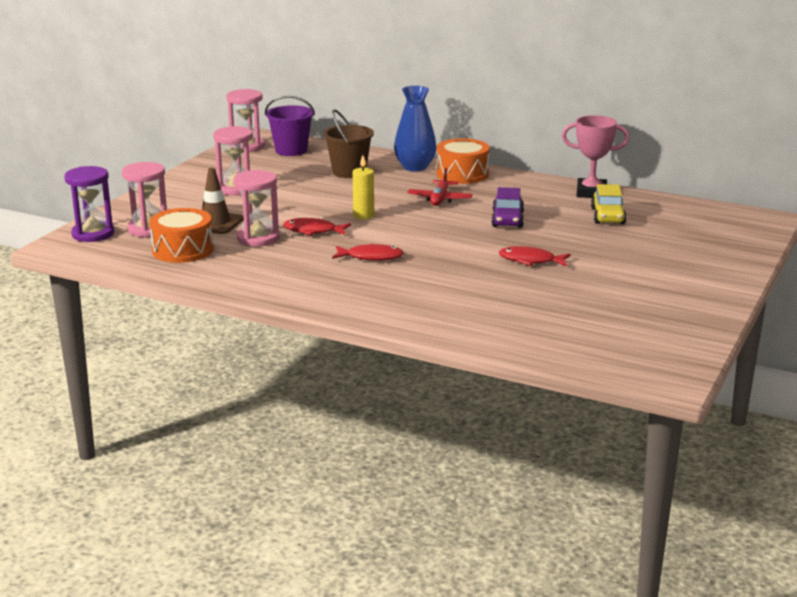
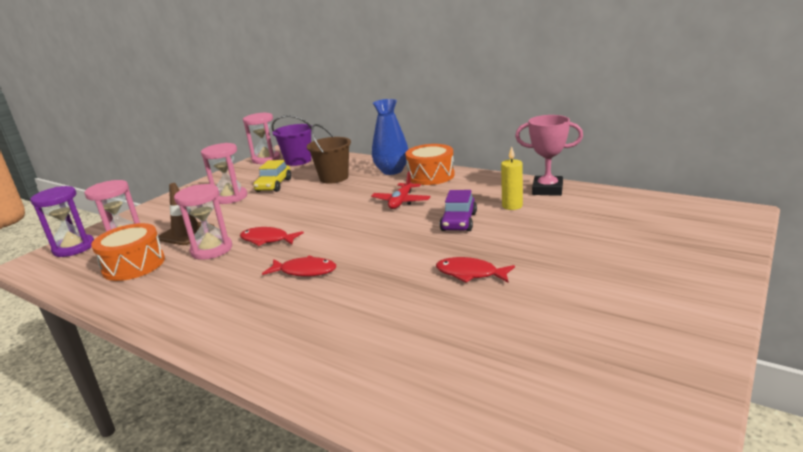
camera: 10 degrees right, 0 degrees up
(363, 216) = (323, 221): yellow candle -> yellow candle (512, 206)
(608, 216) = (562, 215): yellow car -> yellow car (274, 185)

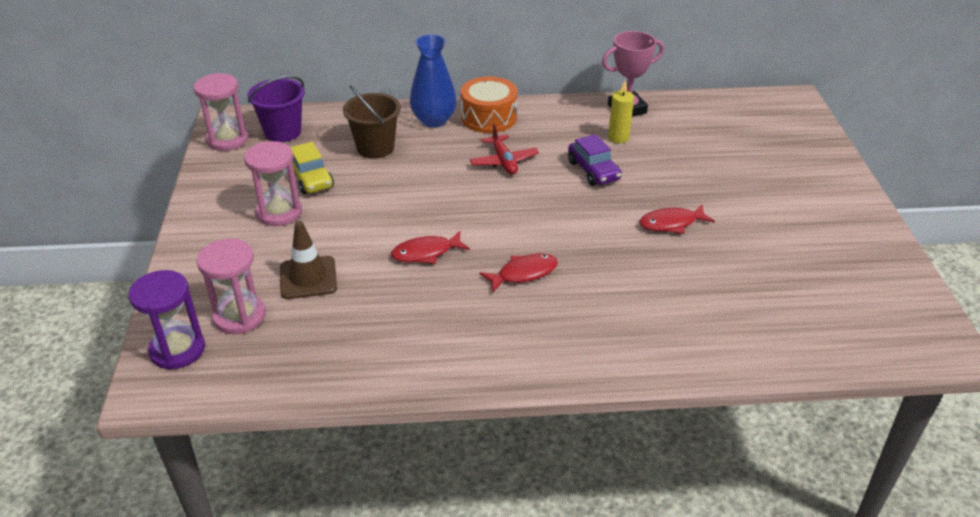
camera: 40 degrees left, 15 degrees up
(134, 265) = (313, 338): orange drum -> none
(211, 250) = (379, 286): pink hourglass -> none

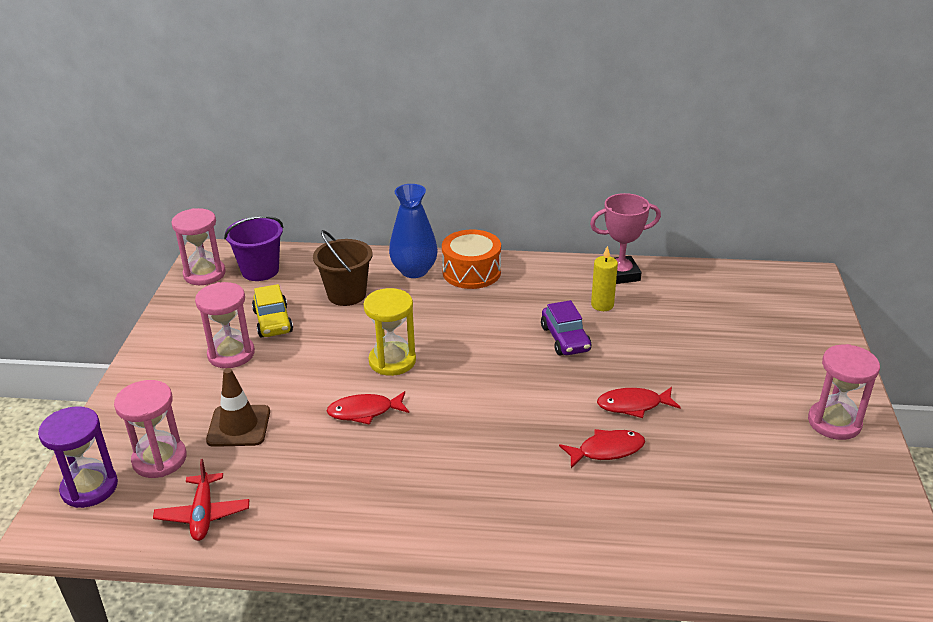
camera: 10 degrees right, 5 degrees down
(438, 205) = (392, 361): none -> yellow hourglass
(504, 161) = (473, 320): red plane -> red plane (203, 514)
(523, 273) = (459, 444): red fish -> red fish (607, 450)
(849, 222) = (834, 422): none -> pink hourglass

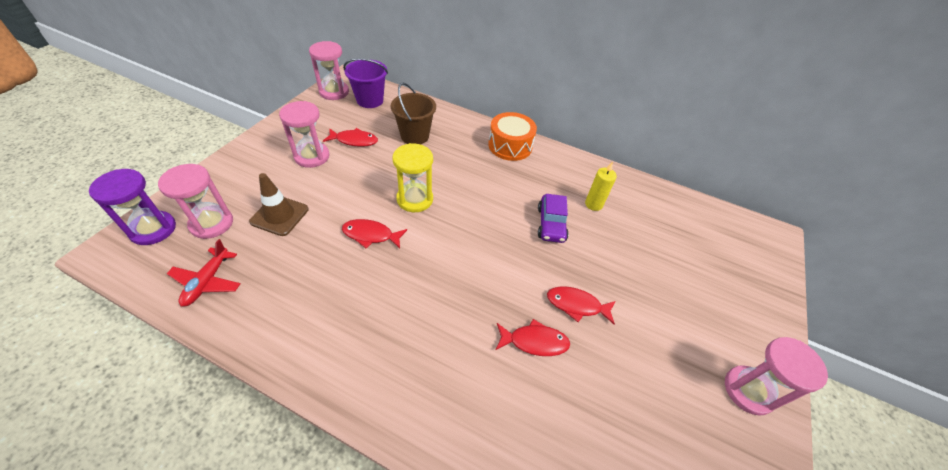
camera: 15 degrees right, 15 degrees up
(273, 321) = (354, 141): yellow car -> red fish
(414, 270) = (470, 132): blue vase -> none
(620, 274) = (619, 182): pink trophy -> none

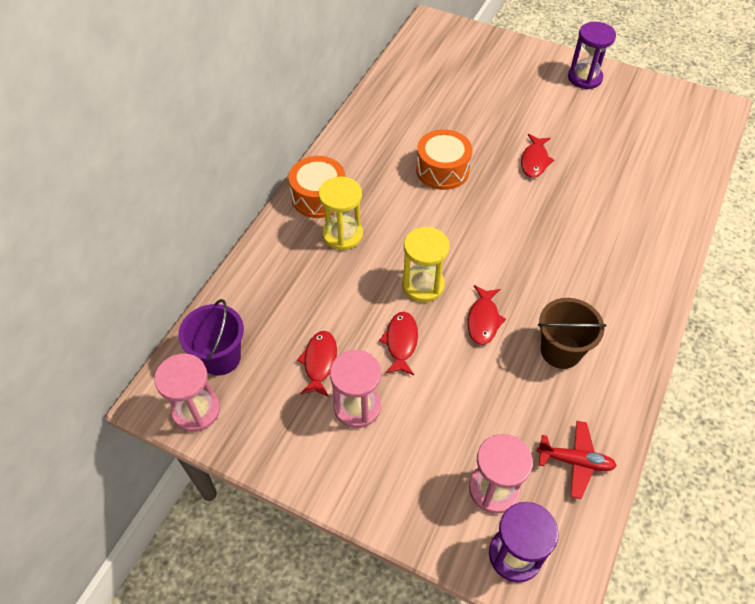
camera: 85 degrees left, 5 degrees up
(279, 215) = (469, 417): brown traffic cone -> none
(414, 136) = (305, 294): brown bucket -> brown bucket (560, 351)
(471, 157) = (342, 234): none -> yellow hourglass
(534, 341) = (576, 191): red fish -> red fish (401, 342)
(551, 224) = (442, 170): purple car -> orange drum
(593, 204) = (409, 135): yellow candle -> none
(748, 391) = (584, 78): pink hourglass -> purple hourglass

